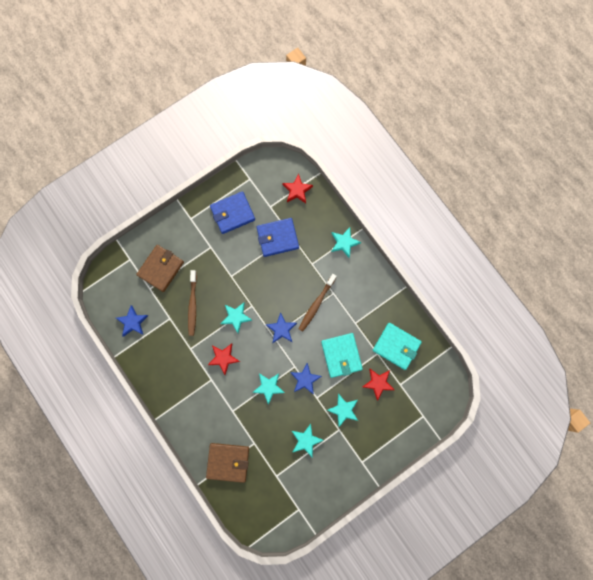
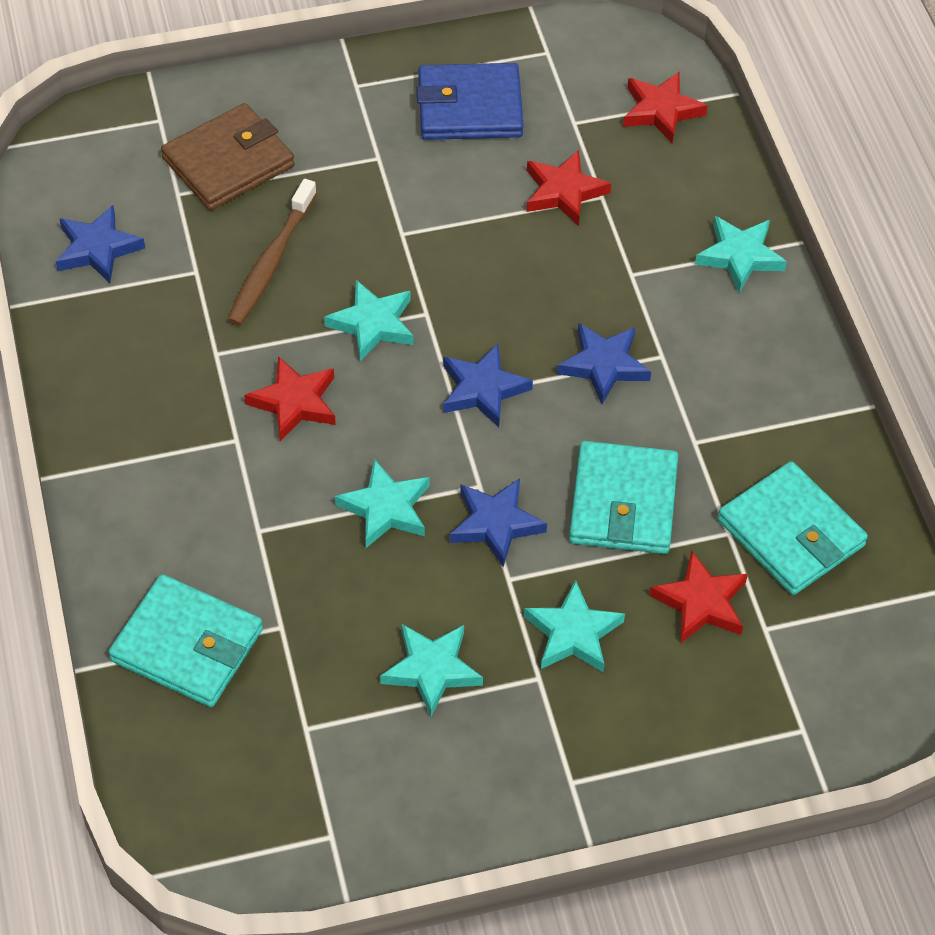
camera: 20 degrees right, 25 degrees down
(228, 462) = (187, 645): brown wallet -> turquoise wallet
(277, 238) = (564, 192): blue wallet -> red star
(316, 304) = (604, 365): brown toothbrush -> blue star

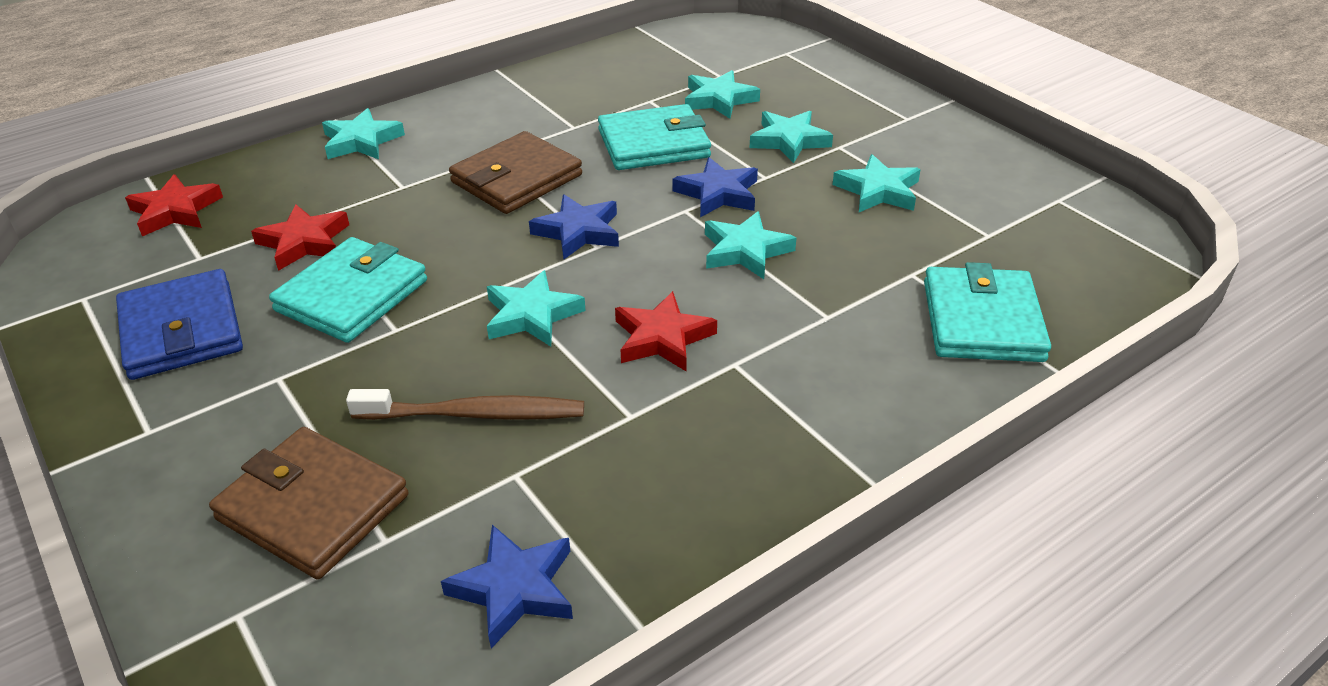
camera: 110 degrees left, 15 degrees down
(604, 365) = (516, 179): blue star -> brown wallet
(701, 603) = (719, 99): red star -> turquoise star
(790, 533) = (633, 79): turquoise wallet -> turquoise wallet (352, 295)

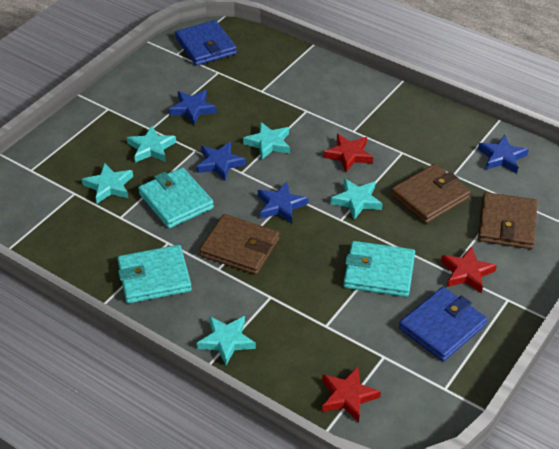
camera: 110 degrees left, 5 degrees up
(304, 242) = (346, 315): red star -> red star (466, 272)
(474, 414) = (430, 197): brown toothbrush -> brown wallet
(878, 190) = (192, 109): turquoise star -> blue star
(982, 321) = (286, 69): turquoise wallet -> turquoise wallet (154, 277)
(1081, 235) = (206, 46): none -> blue wallet

